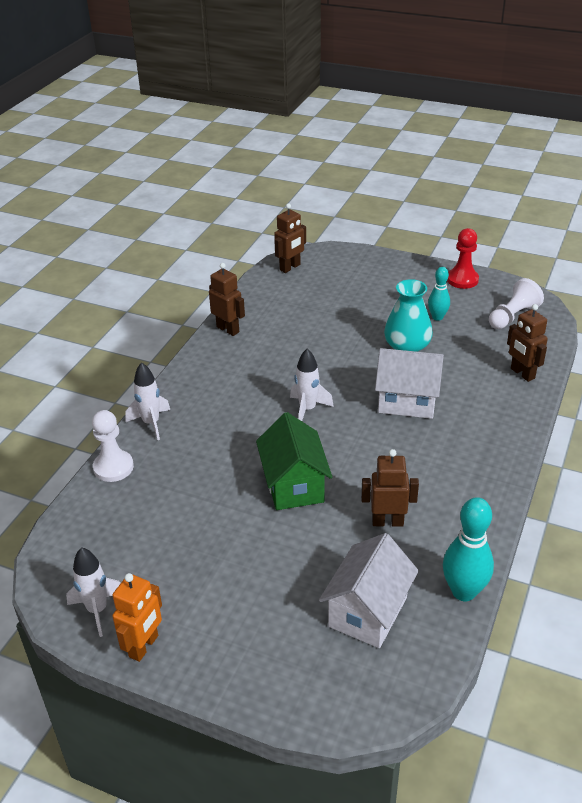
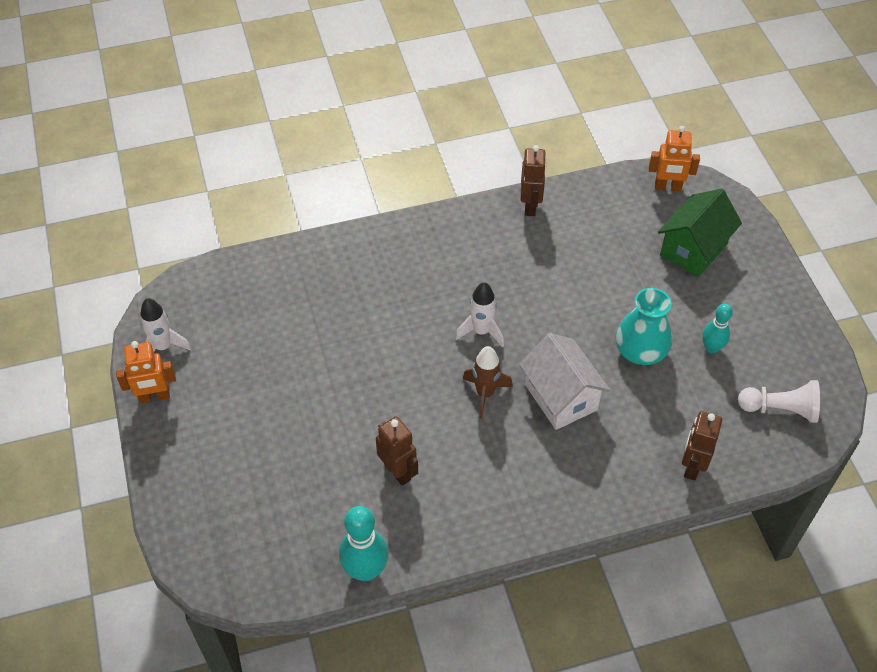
camera: 50 degrees right, 15 degrees up
(113, 467) = (300, 253): white pawn -> none
(151, 423) = (367, 240): white rocket -> none
(290, 267) = (667, 187): brown robot -> orange robot
(294, 485) = (383, 381): green house -> green house (693, 249)
(365, 436) = (485, 394): none -> brown rocket
(368, 612) = (292, 515): white house -> none
(462, 280) = (798, 332): red pawn -> none

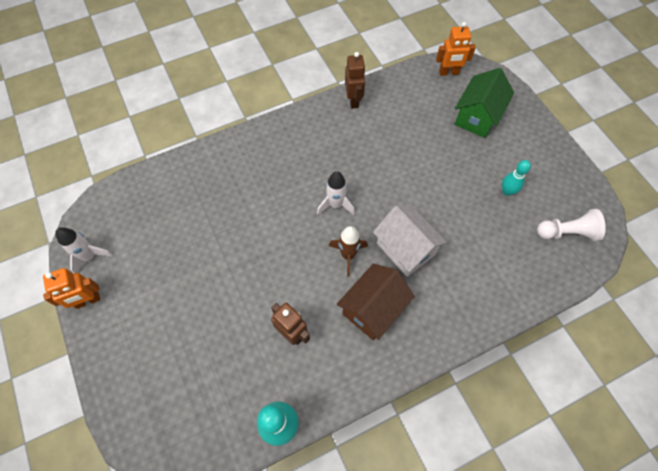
camera: 10 degrees left, 10 degrees up
(504, 460) = (373, 309): none -> brown house
(640, 350) = (456, 201): turquoise vase -> none
(692, 466) = (514, 289): brown robot -> none

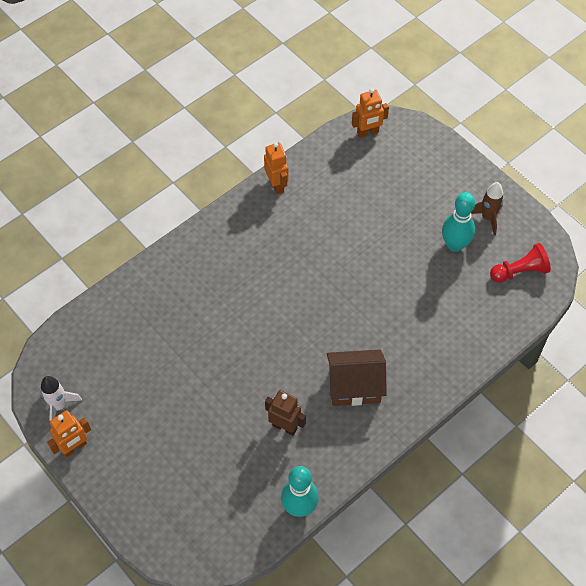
camera: 15 degrees left, 5 degrees down
(335, 205) = (290, 297): white rocket -> none
(348, 255) = (316, 343): brown rocket -> brown rocket (487, 218)
(353, 100) = (277, 185): brown robot -> orange robot
(373, 309) = (354, 386): brown house -> brown house turned 60 degrees clockwise
(405, 249) = (370, 324): white house -> none
(477, 117) = (408, 175): green house -> none
(507, 191) = (455, 245): turquoise bowling pin -> turquoise bowling pin, size x1.61
(567, 232) = (519, 271): white pawn -> red pawn

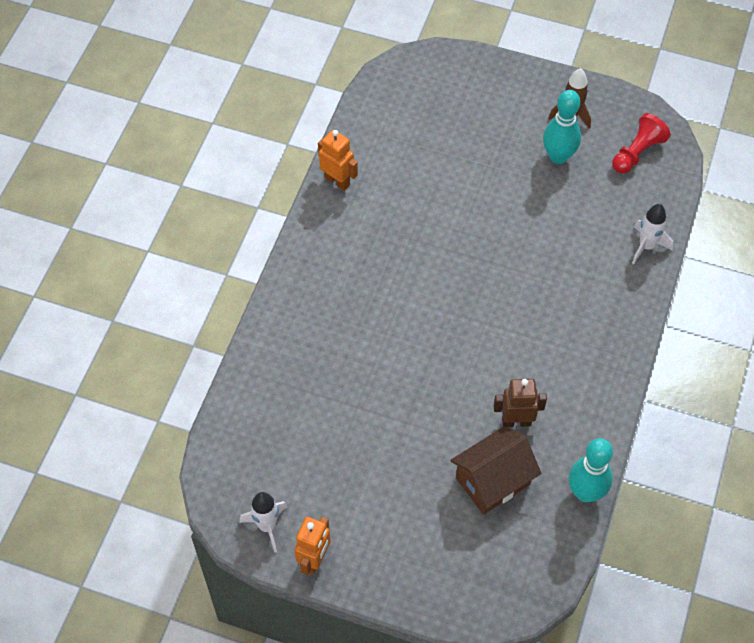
camera: 30 degrees left, 0 degrees up
(354, 386) = (557, 345): brown house -> brown house (493, 481)
(368, 133) = (394, 83): orange robot -> none
(476, 347) = (646, 246): none -> white rocket

